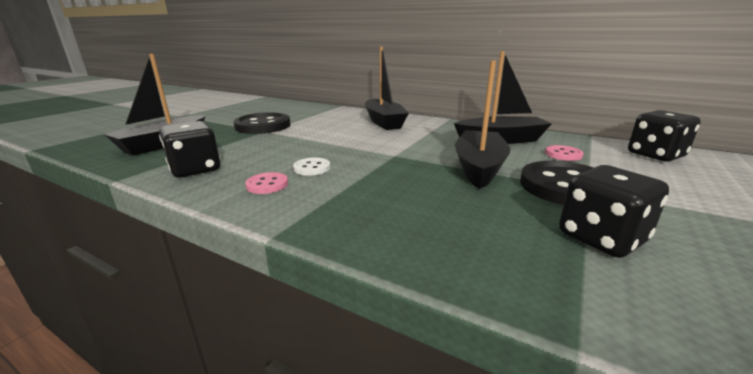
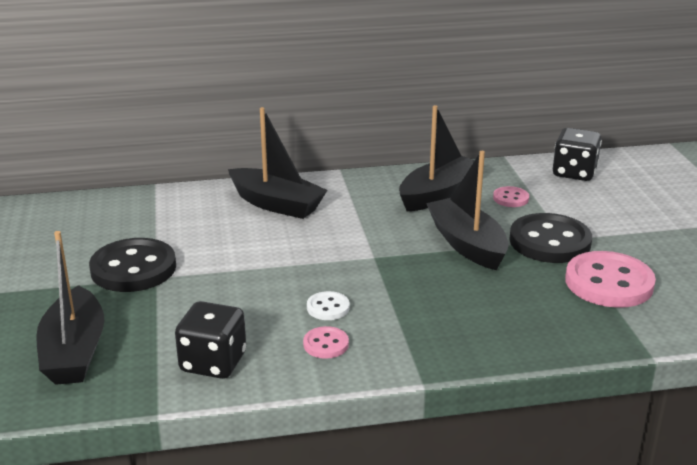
camera: 40 degrees left, 5 degrees up
(601, 238) = (609, 283): black dice -> pink button

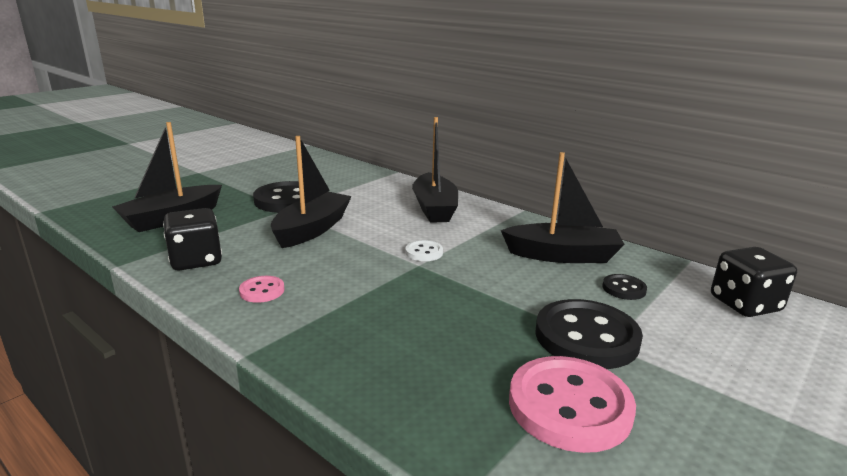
camera: 50 degrees right, 5 degrees down
(328, 307) = (317, 273): white button -> white button (424, 252)
(467, 244) = (505, 296): black boat -> black boat (312, 229)
(510, 198) = (624, 289): pink button -> black button

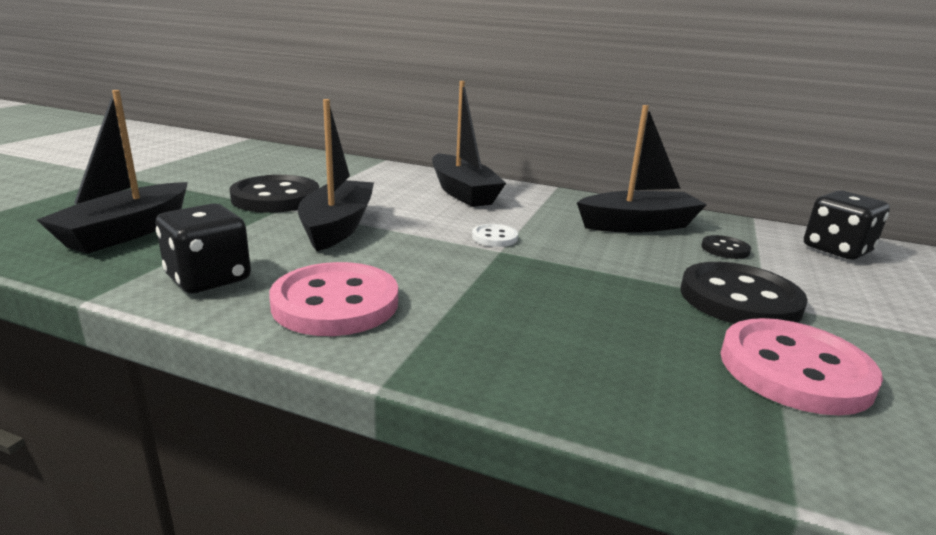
camera: 20 degrees left, 0 degrees up
(262, 291) = (335, 303): pink button -> pink button, size x2.09

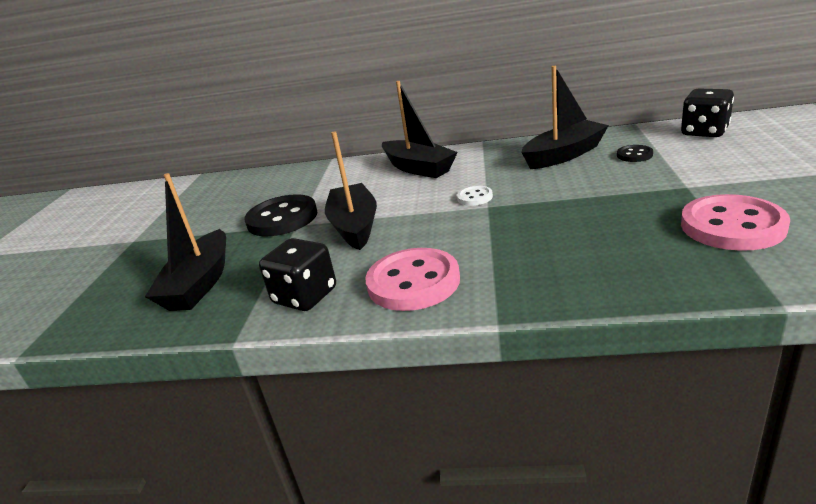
camera: 10 degrees left, 5 degrees up
(739, 299) = (669, 189): black button -> none

